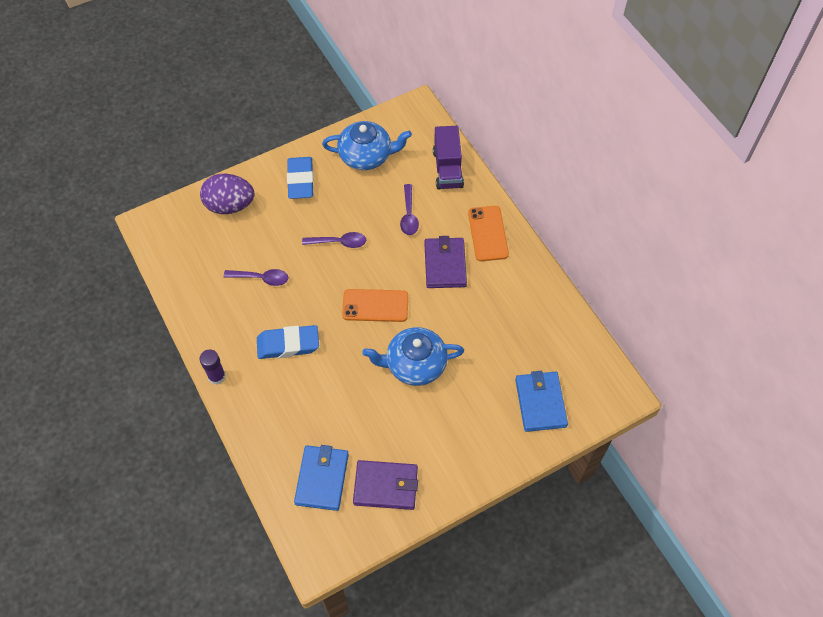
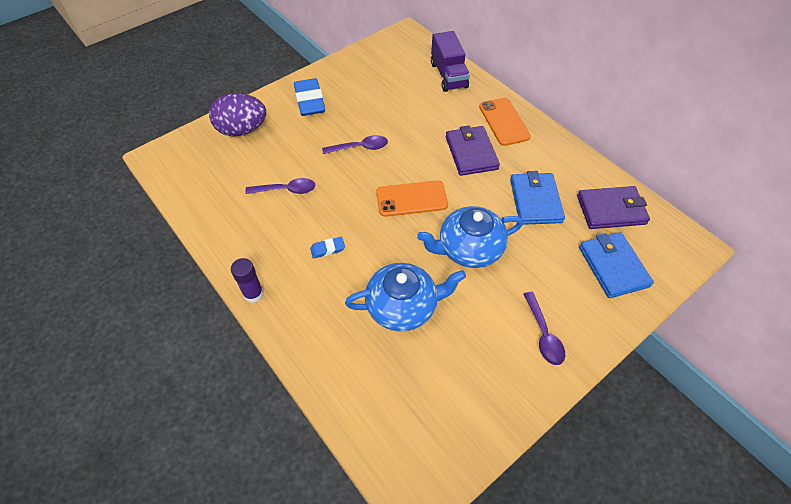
camera: 10 degrees left, 5 degrees down
(288, 344) = (327, 249): blue eraser -> blue eraser, size x0.49
(322, 479) = (398, 388): blue wallet -> blue wallet (535, 201)
(366, 156) = (369, 74): blue teapot -> blue teapot (403, 306)
(386, 486) = (475, 384): purple wallet -> purple wallet (611, 210)
(409, 215) = (423, 116): purple spoon -> purple spoon (543, 335)

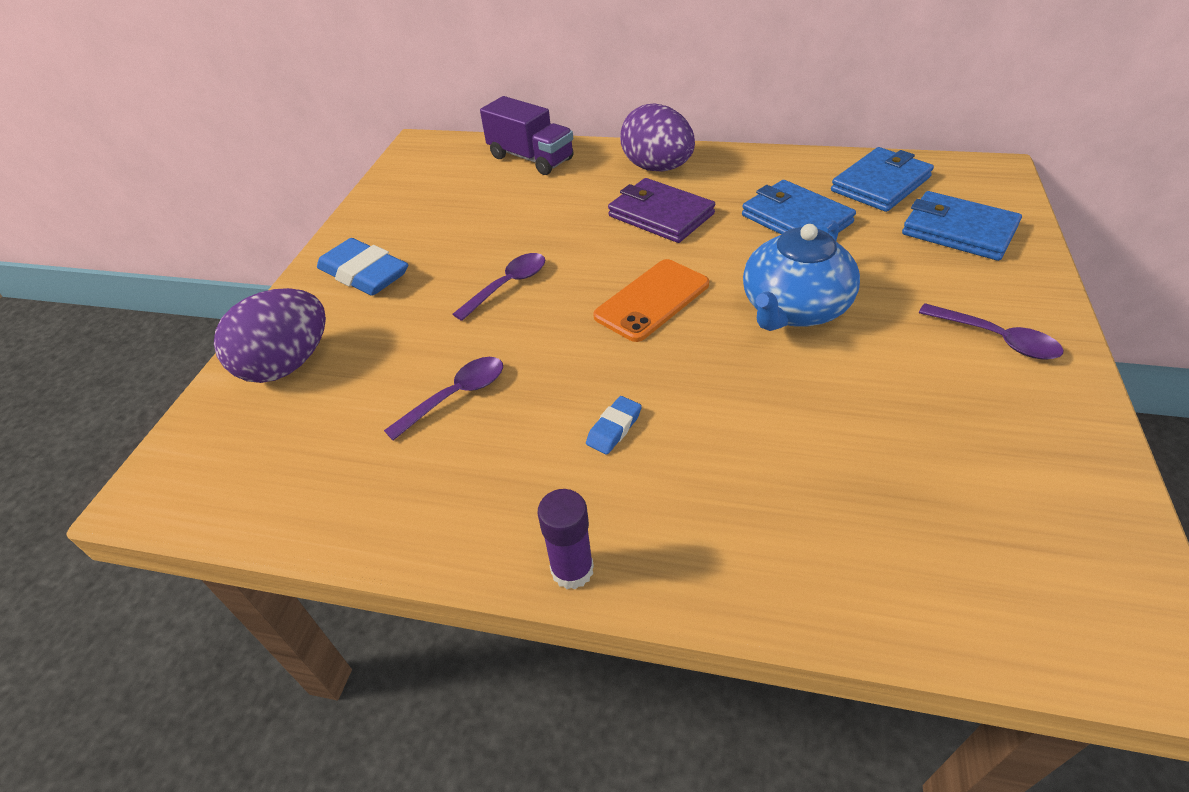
camera: 35 degrees left, 10 degrees down
(403, 306) = (807, 425): blue teapot -> none
(504, 122) = (657, 168): orange phone -> purple egg
(611, 210) = (880, 184): purple wallet -> blue wallet

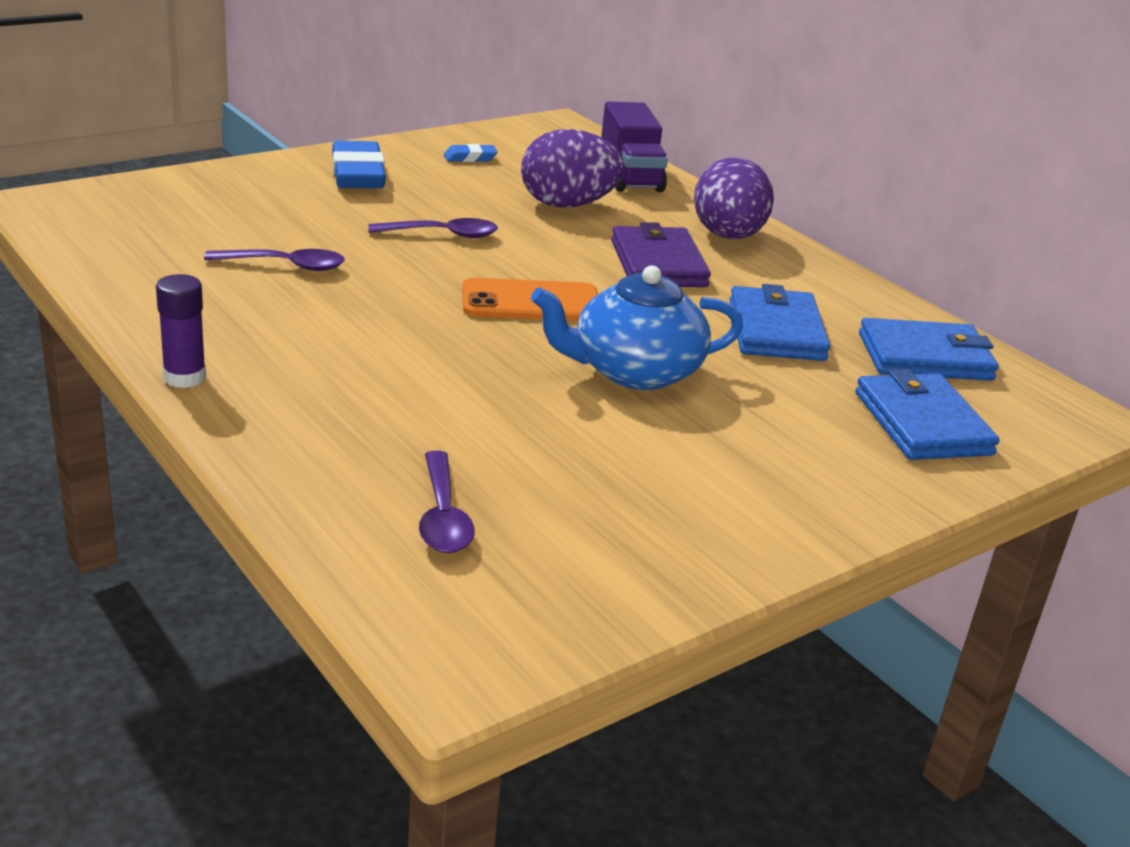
camera: 35 degrees right, 15 degrees down
(287, 364) = (218, 191): purple egg -> purple egg (567, 205)
(614, 428) = (350, 341): blue eraser -> blue eraser (470, 158)
(996, 339) = (770, 491): purple spoon -> purple spoon (443, 516)

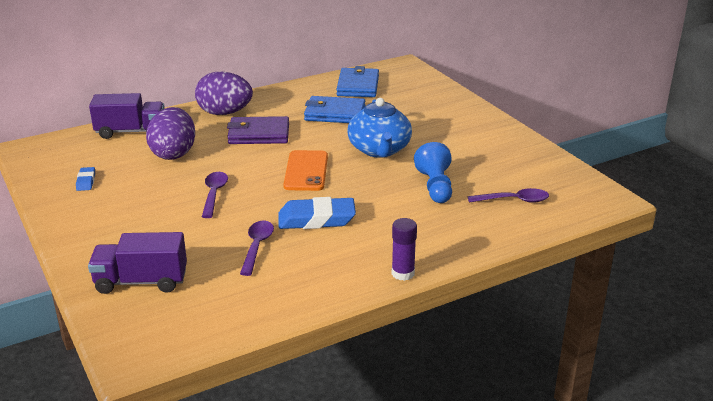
camera: 80 degrees left, 0 degrees up
(208, 199) = (141, 281): none -> purple truck
(358, 174) = (107, 223): blue eraser -> blue eraser (316, 219)
(492, 424) = (435, 186): none -> blue pawn
(922, 423) = (415, 95): blue wallet -> none

